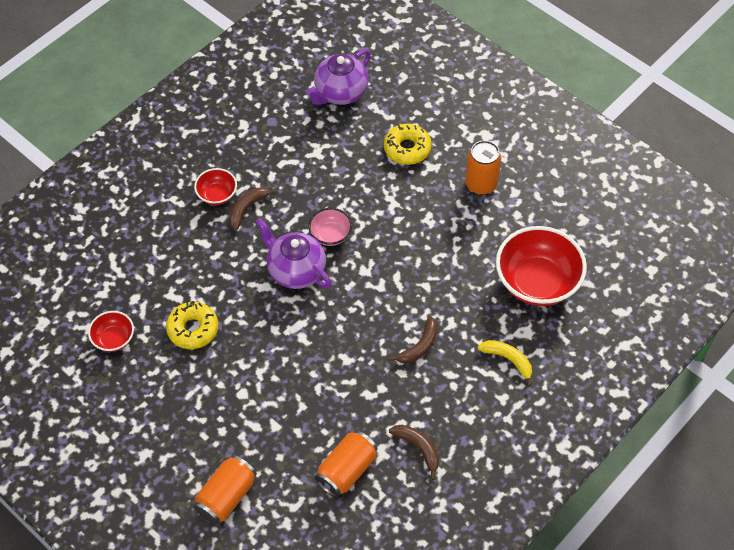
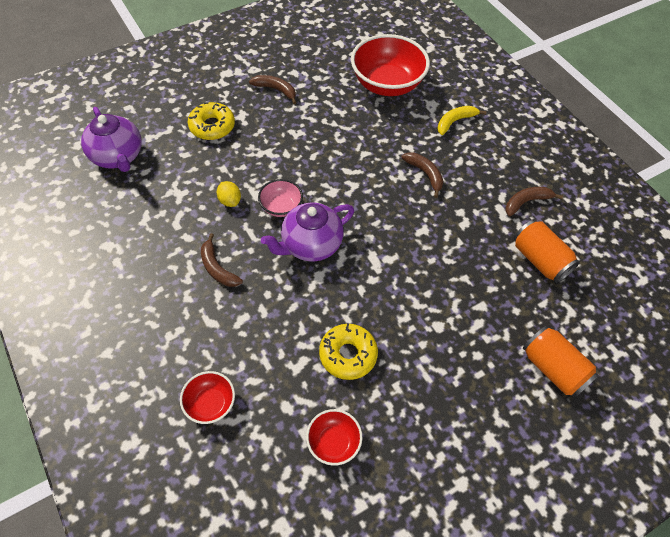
camera: 75 degrees left, 0 degrees up
(217, 195) = (186, 291): red bowl -> red bowl (210, 403)
(322, 193) = (230, 201): none -> yellow lemon
(481, 184) = (276, 90): orange can -> brown banana

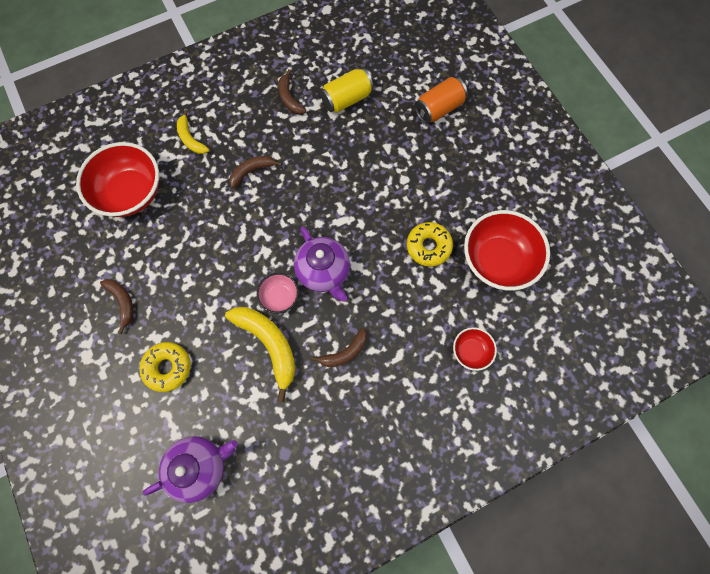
camera: 85 degrees left, 15 degrees up
(230, 201) = (269, 344): yellow lemon -> yellow banana
(276, 90) = (122, 302): brown banana -> brown banana turned 120 degrees clockwise
(333, 442) = (497, 260): red bowl -> red bowl, size x2.01
(539, 260) = (347, 99): orange can -> yellow can

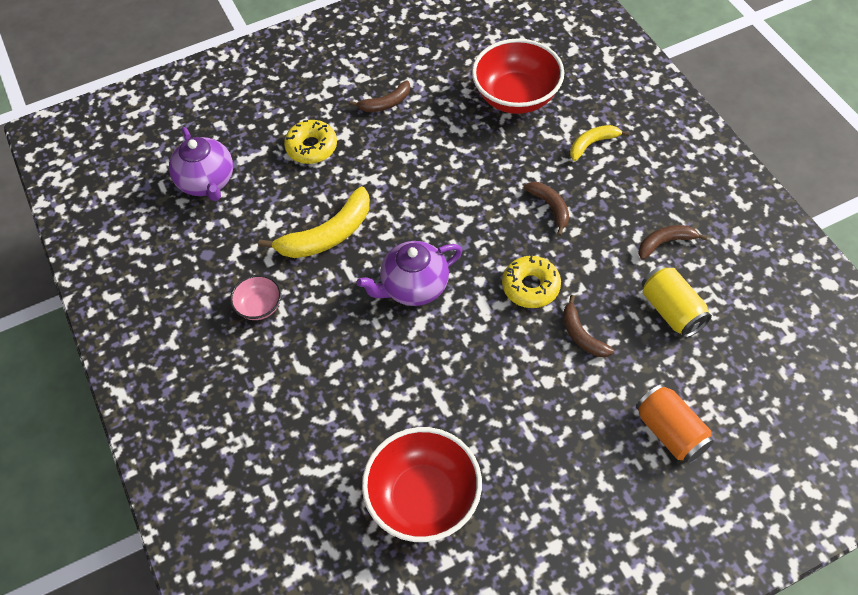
camera: 95 degrees right, 15 degrees down
(280, 297) = (384, 243): pink bowl -> pink bowl (259, 306)
(345, 352) = (311, 310): brown banana -> brown banana (582, 335)
(428, 246) = (446, 408): yellow donut -> yellow donut (531, 286)
(471, 351) = (298, 453): red bowl -> none

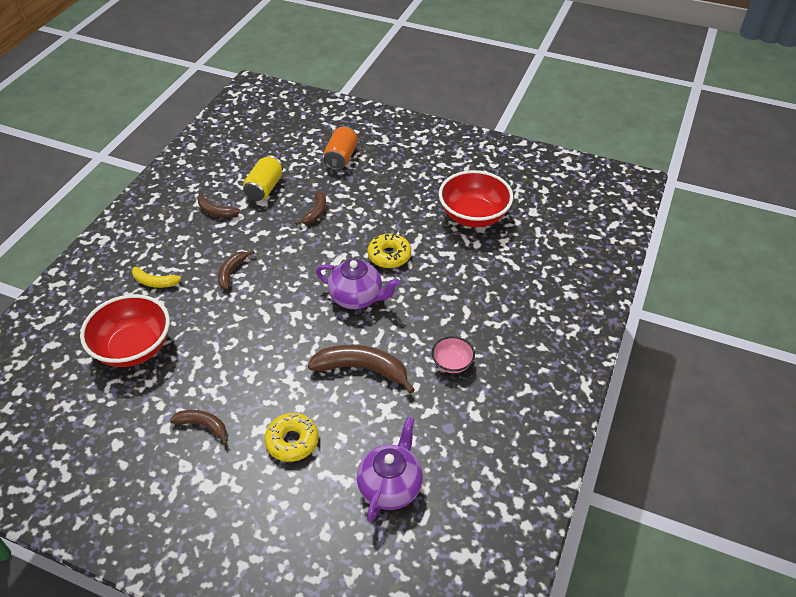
camera: 135 degrees left, 10 degrees down
(328, 235) = (362, 369): yellow banana -> brown banana
(531, 286) = (303, 248): yellow donut -> yellow donut (389, 255)

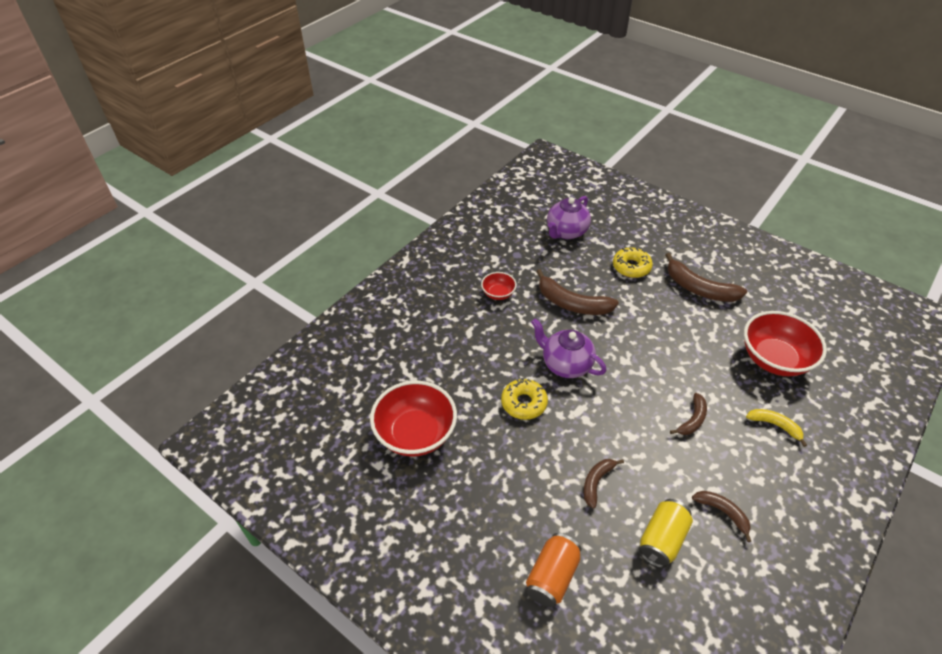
camera: 165 degrees left, 0 degrees up
(203, 425) = (699, 288): brown banana -> brown banana, size x1.73
(452, 363) = (498, 294): pink bowl -> red bowl

